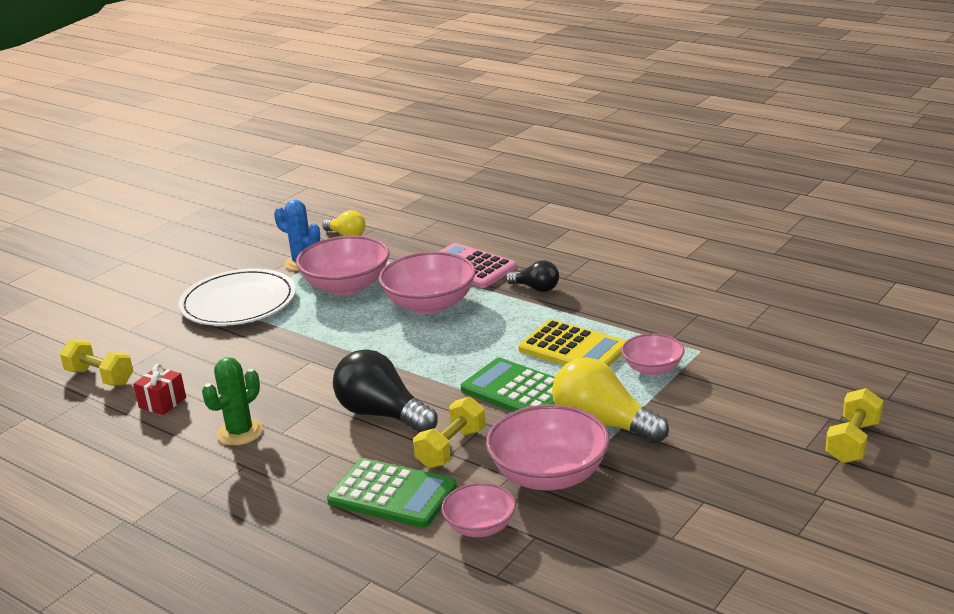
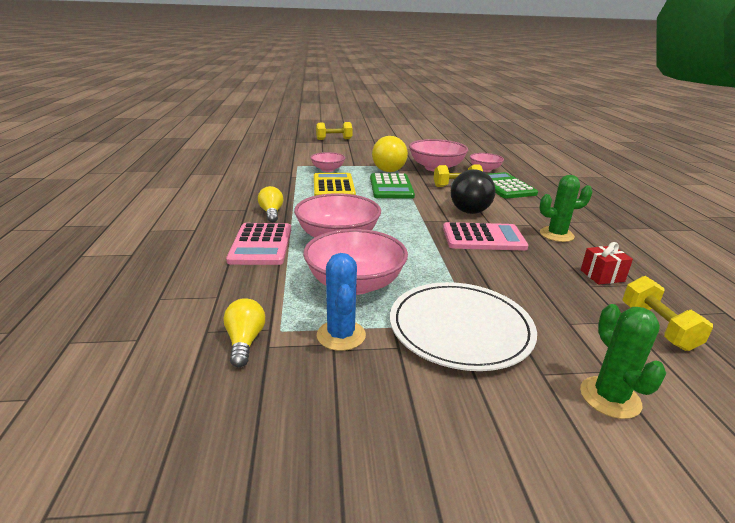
camera: 135 degrees left, 0 degrees up
(121, 317) = (610, 397): none -> green cactus
(309, 381) = (483, 238): none -> pink calculator
(536, 288) = (271, 213): black light bulb -> yellow light bulb

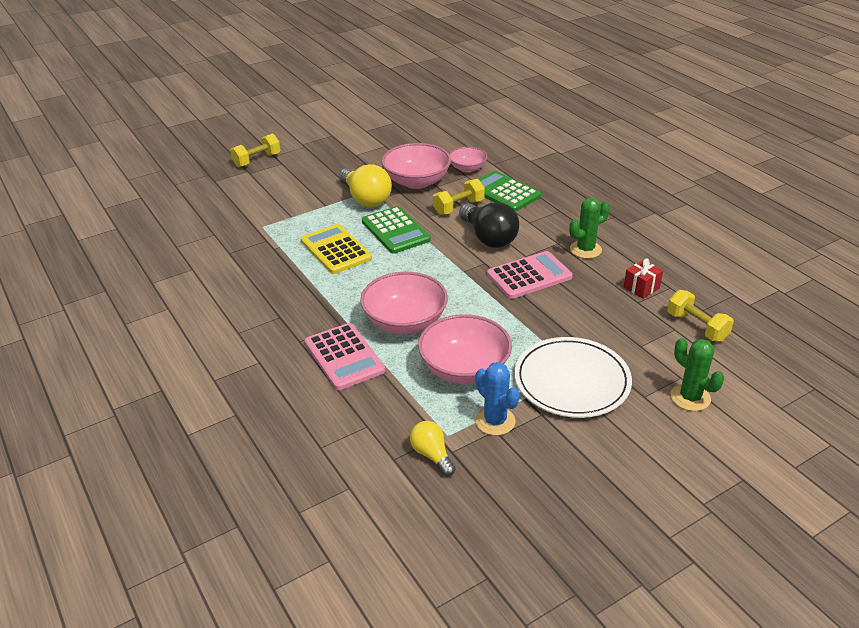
camera: 25 degrees left, 10 degrees up
(271, 213) = (311, 312): yellow light bulb -> none
(328, 169) = (303, 222): pink bowl -> none

